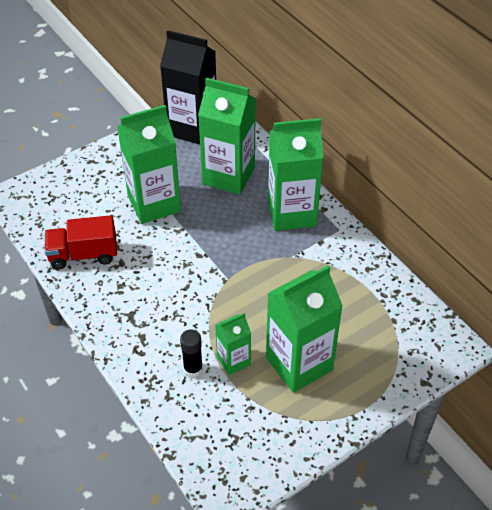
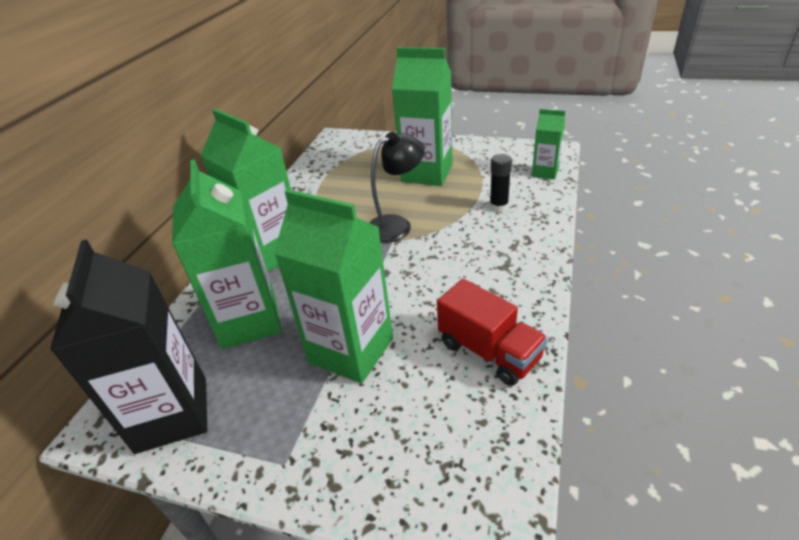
camera: 125 degrees left, 10 degrees down
(233, 361) = (464, 196): green carton -> green carton (545, 172)
(244, 293) = (396, 225): none -> black lamp

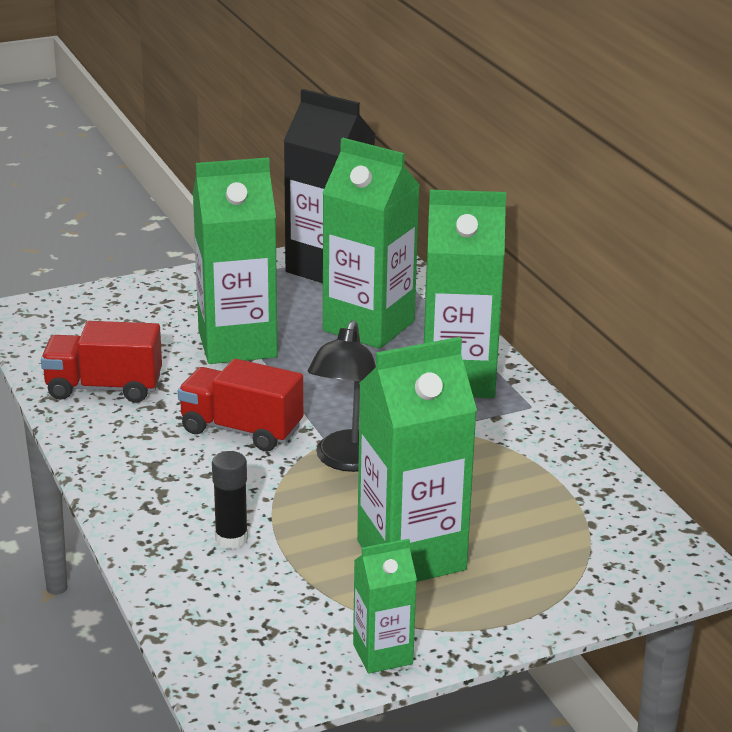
camera: 135 degrees right, 10 degrees down
(429, 268) = (241, 430): none -> red truck
(545, 172) = (209, 634): green carton -> green carton (382, 654)

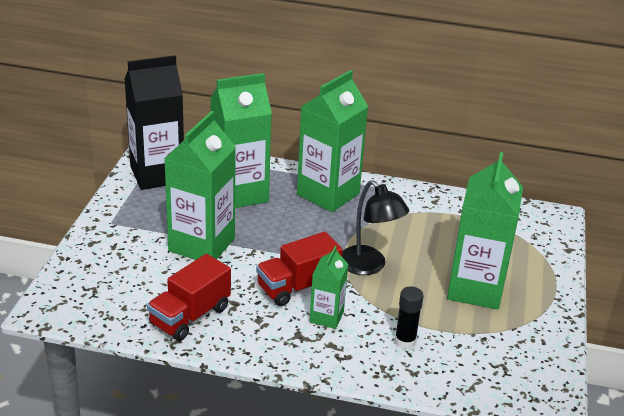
camera: 55 degrees left, 5 degrees up
(382, 654) = (551, 338): green carton -> green carton (326, 317)

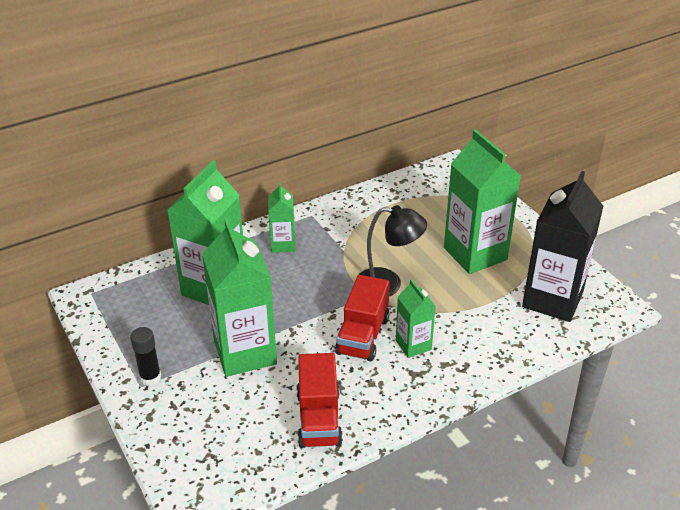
camera: 40 degrees left, 5 degrees up
(157, 174) = (120, 315): black carton -> black carton (552, 299)
(328, 194) = (283, 244): green carton -> green carton, size x0.52
(405, 341) = (485, 325): black glue stick -> black glue stick (150, 377)

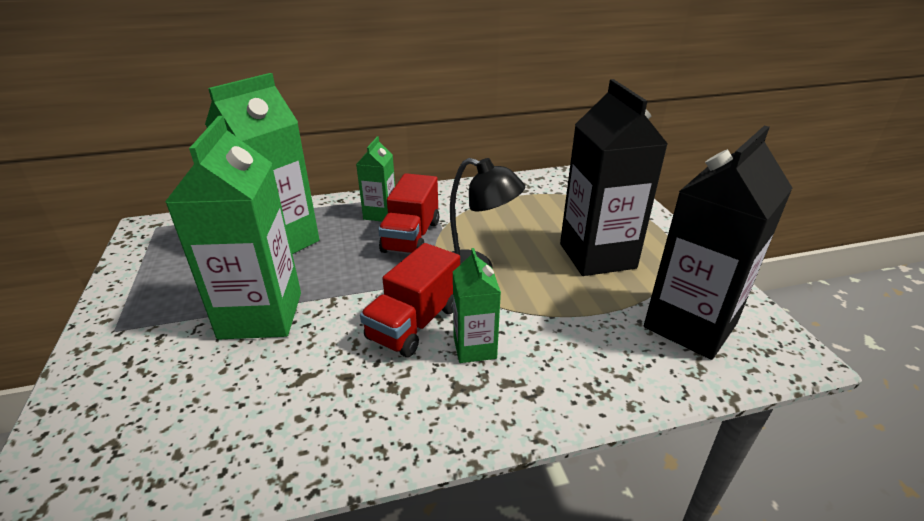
camera: 15 degrees right, 5 degrees down
(150, 377) = (133, 322): black glue stick -> none
(319, 418) = (292, 423): red truck -> red truck (411, 237)
(475, 254) = (597, 256): green carton -> black carton

